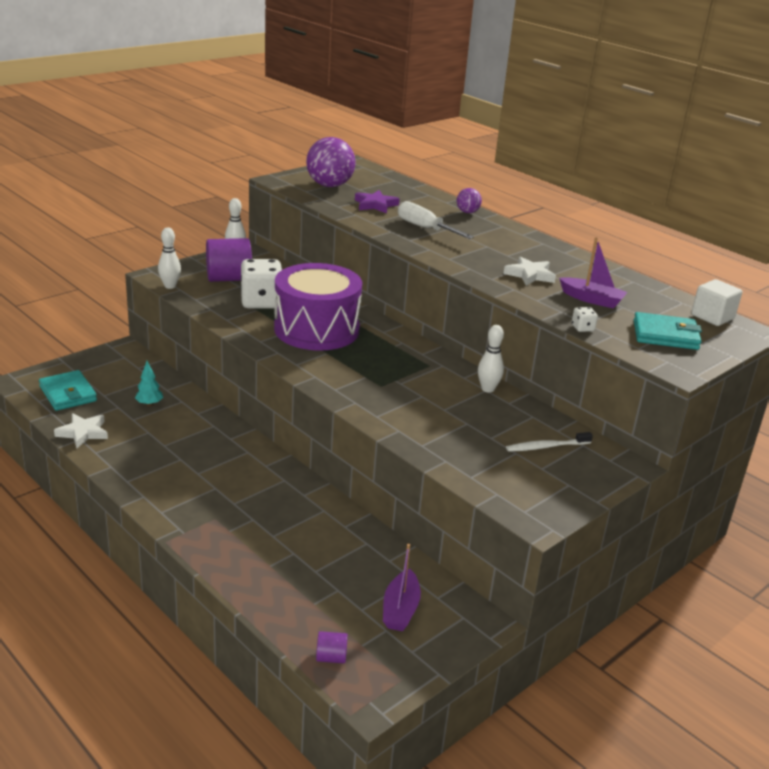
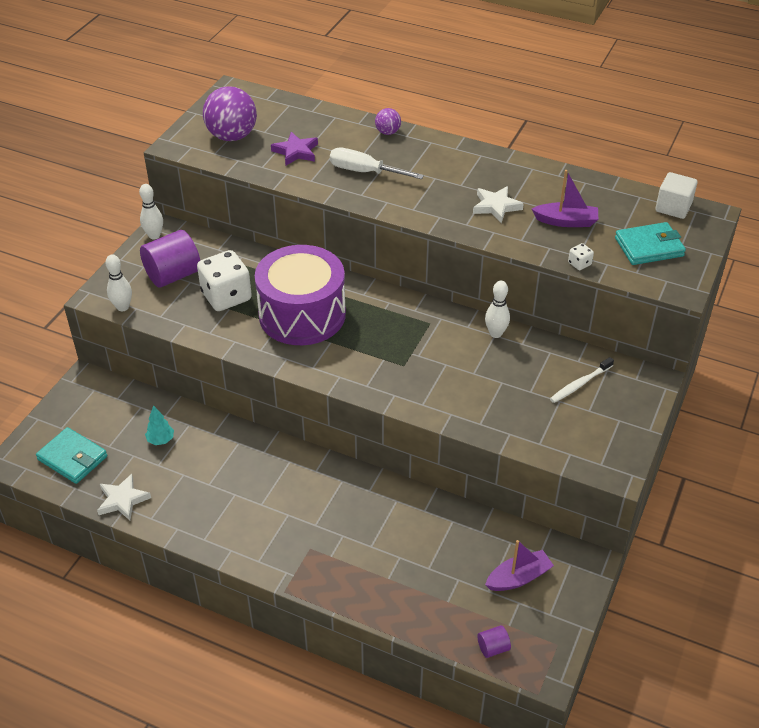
camera: 20 degrees left, 15 degrees up
(400, 609) = (518, 578): purple boat -> purple boat turned 105 degrees counterclockwise

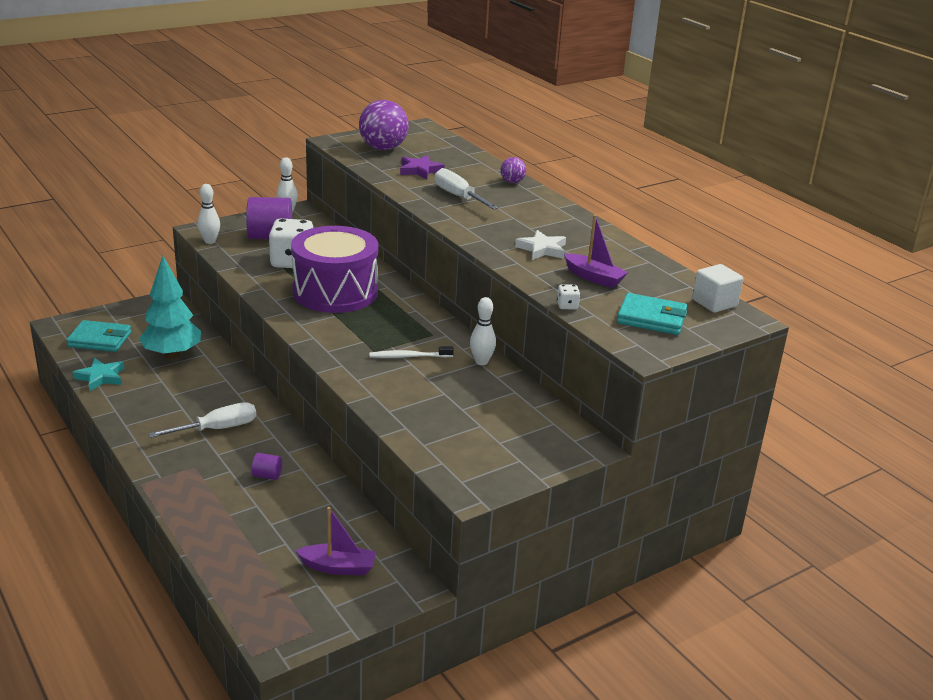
camera: 30 degrees right, 15 degrees down
(73, 458) = (100, 339): turquoise wallet -> turquoise wallet turned 60 degrees counterclockwise
(122, 500) = (101, 377): white star -> turquoise star
(161, 440) = (172, 355): turquoise tree -> turquoise tree, size x2.23
(287, 499) = (217, 429): none -> white screwdriver
(493, 648) = (254, 603): purple cylinder -> purple cylinder (267, 475)
(580, 384) = (514, 422): white toothbrush -> white toothbrush (409, 356)

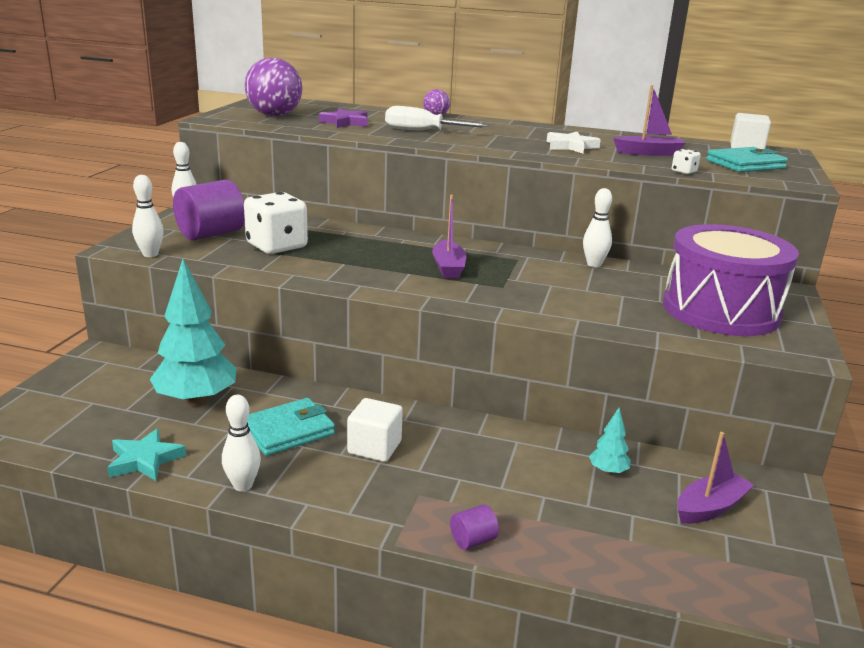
camera: 40 degrees left, 5 degrees down
(100, 339) = (74, 422): turquoise wallet -> turquoise wallet (288, 431)
(122, 414) = (243, 485): none -> white bowling pin
(217, 429) = (374, 447): white screwdriver -> white cube
(267, 475) = (501, 464): purple cylinder -> purple cylinder (473, 540)
(319, 514) = (608, 471): none -> turquoise tree
(335, 292) = (369, 256): purple drum -> purple drum (720, 310)
(368, 322) = (448, 268): none -> purple boat
(409, 356) = (537, 280): white toothbrush -> none

